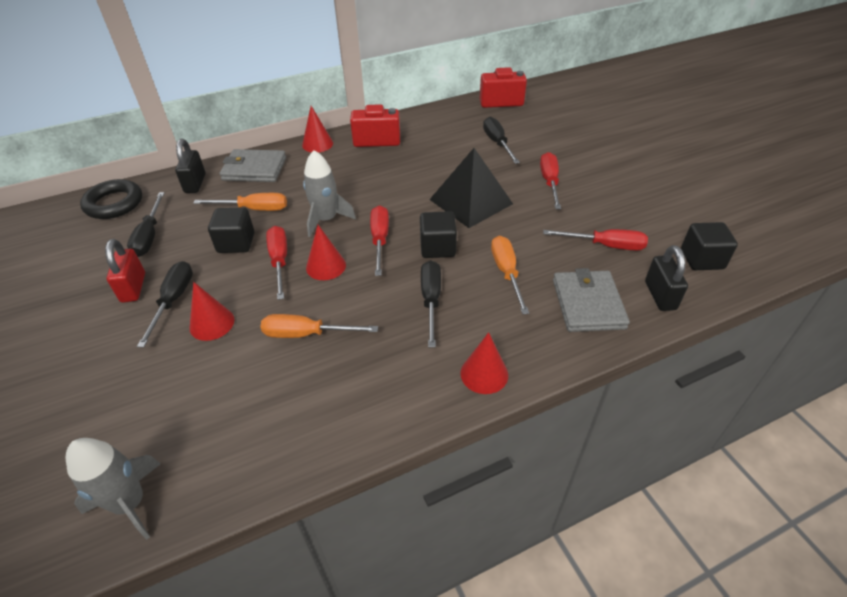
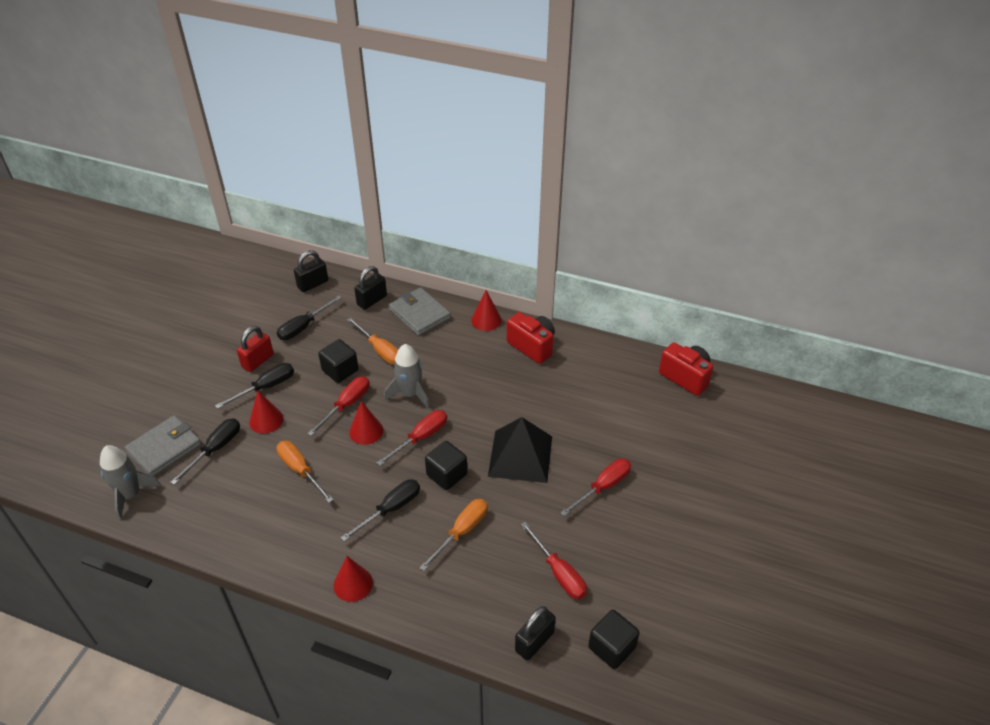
camera: 45 degrees right, 0 degrees up
(114, 204) = (313, 284): black ring -> black padlock
(497, 143) = (618, 418): black screwdriver -> black screwdriver (215, 449)
(588, 304) = (478, 601): grey wallet -> grey wallet (164, 448)

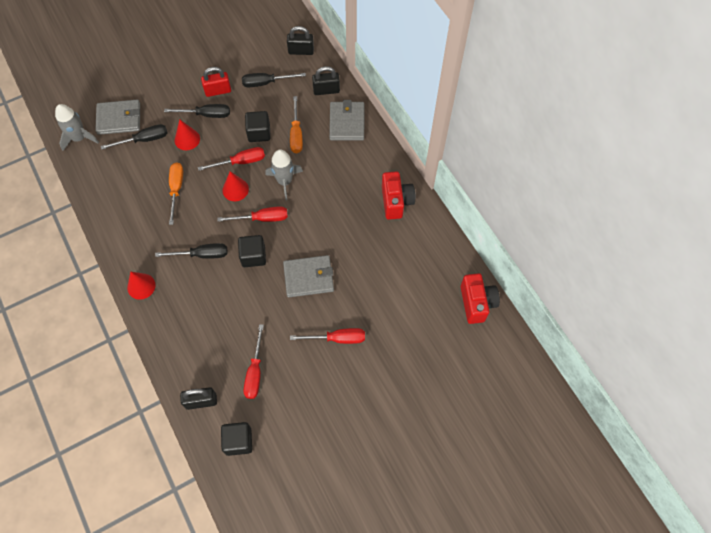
camera: 40 degrees right, 20 degrees up
(462, 532) = (227, 301): orange screwdriver -> none
(486, 320) = (385, 158): red cone -> none
(520, 456) = (308, 277): black pyramid -> grey wallet

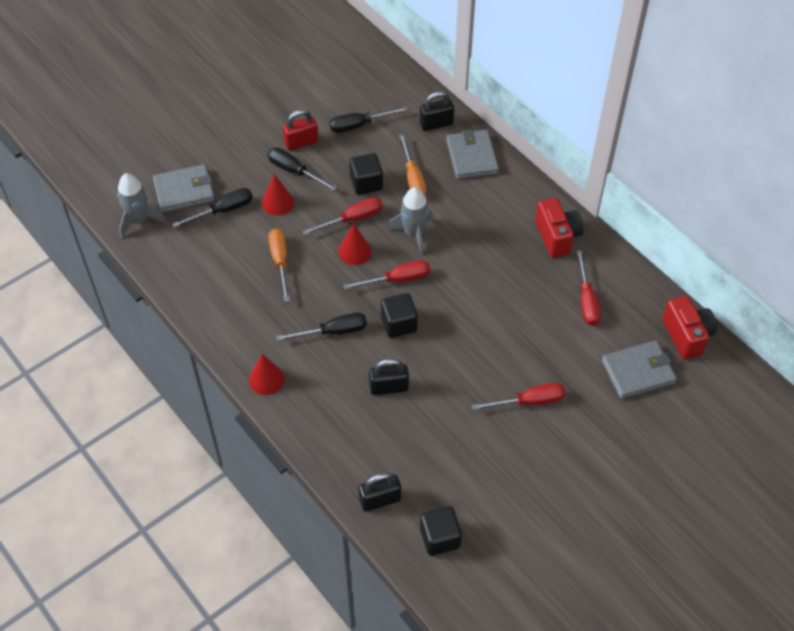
camera: 10 degrees left, 10 degrees down
(206, 114) = (294, 171): black screwdriver -> black screwdriver turned 135 degrees counterclockwise
(255, 372) = (438, 455): red screwdriver -> red screwdriver (586, 300)
(301, 51) = (392, 84): black padlock -> black padlock (389, 387)
(308, 277) = (474, 338): grey wallet -> grey wallet (638, 371)

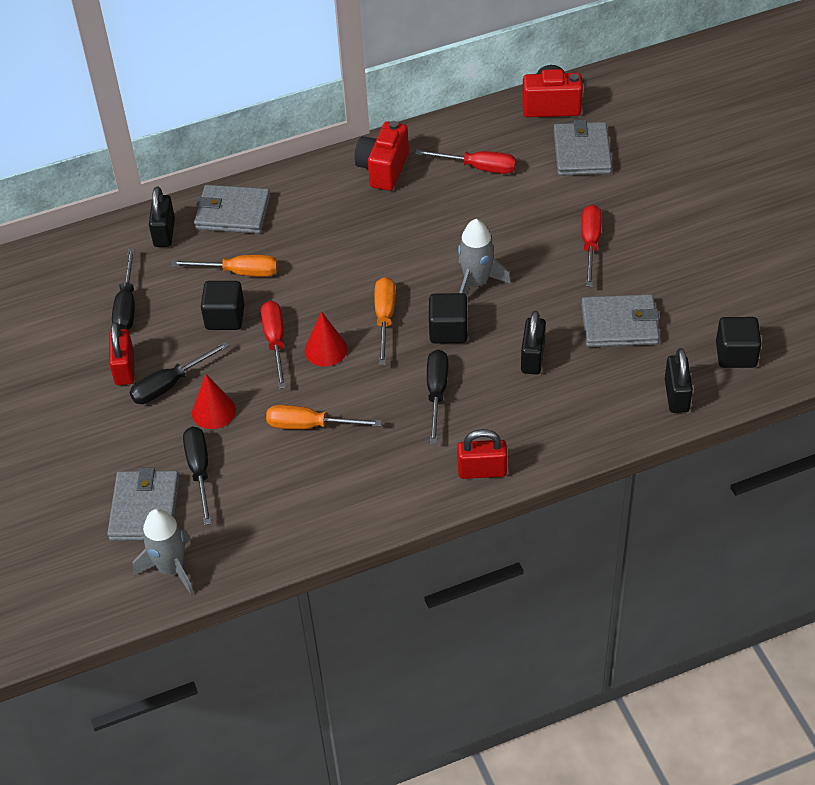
camera: 70 degrees left, 5 degrees down
(266, 379) = (482, 470): red cone -> red padlock
(398, 279) = (384, 318): red screwdriver -> orange screwdriver
(414, 234) = (324, 289): grey rocket -> grey rocket (476, 283)
(445, 442) = (619, 324): none -> grey wallet
(557, 237) = (383, 169): red camera -> red camera turned 75 degrees counterclockwise

